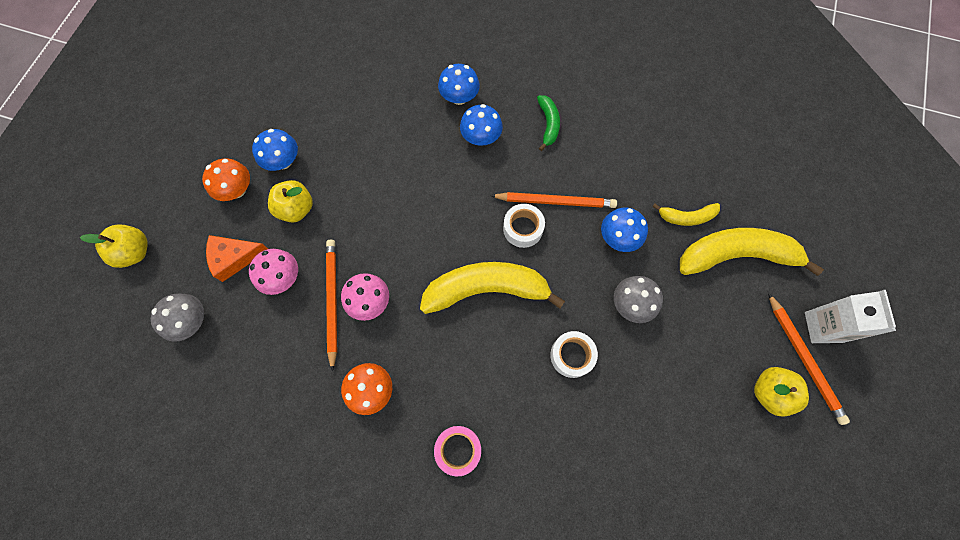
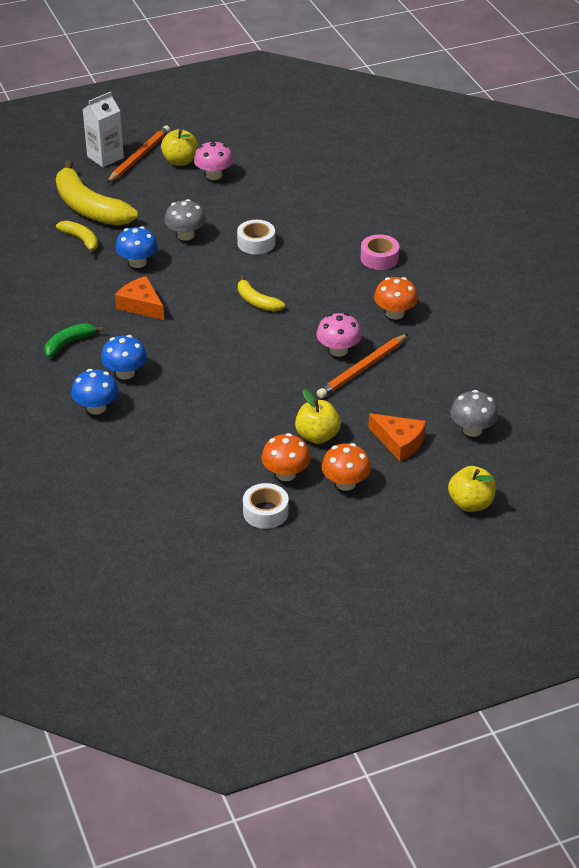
camera: 130 degrees left, 30 degrees down
(282, 278) = (379, 405): pink mushroom -> pink mushroom (214, 175)
(283, 161) = (286, 474): blue mushroom -> orange mushroom
(486, 290) = (257, 301): yellow banana -> yellow banana, size x0.50
(523, 228) = (185, 309): white tape -> white tape (265, 512)
(555, 201) = (141, 305): orange pencil -> orange cheese

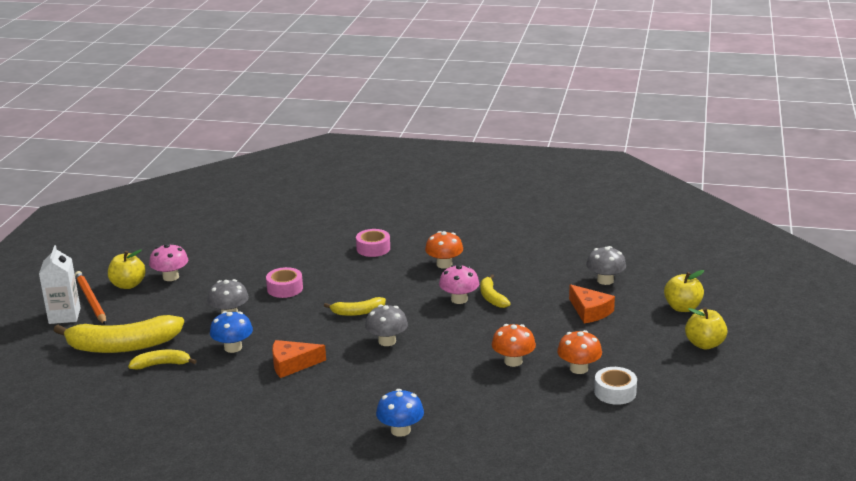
camera: 55 degrees left, 15 degrees down
(69, 343) = (296, 416): green banana -> none
(125, 373) = (372, 401): blue mushroom -> none
(225, 340) = (387, 341): none -> grey mushroom
(256, 243) = (285, 288): white tape -> pink tape
(317, 436) = (548, 341): yellow apple -> yellow apple (704, 344)
(345, 483) = (614, 347): orange mushroom -> orange mushroom (513, 361)
(362, 369) = (492, 297): orange pencil -> yellow banana
(399, 442) = (590, 311): orange cheese -> orange cheese turned 75 degrees clockwise

